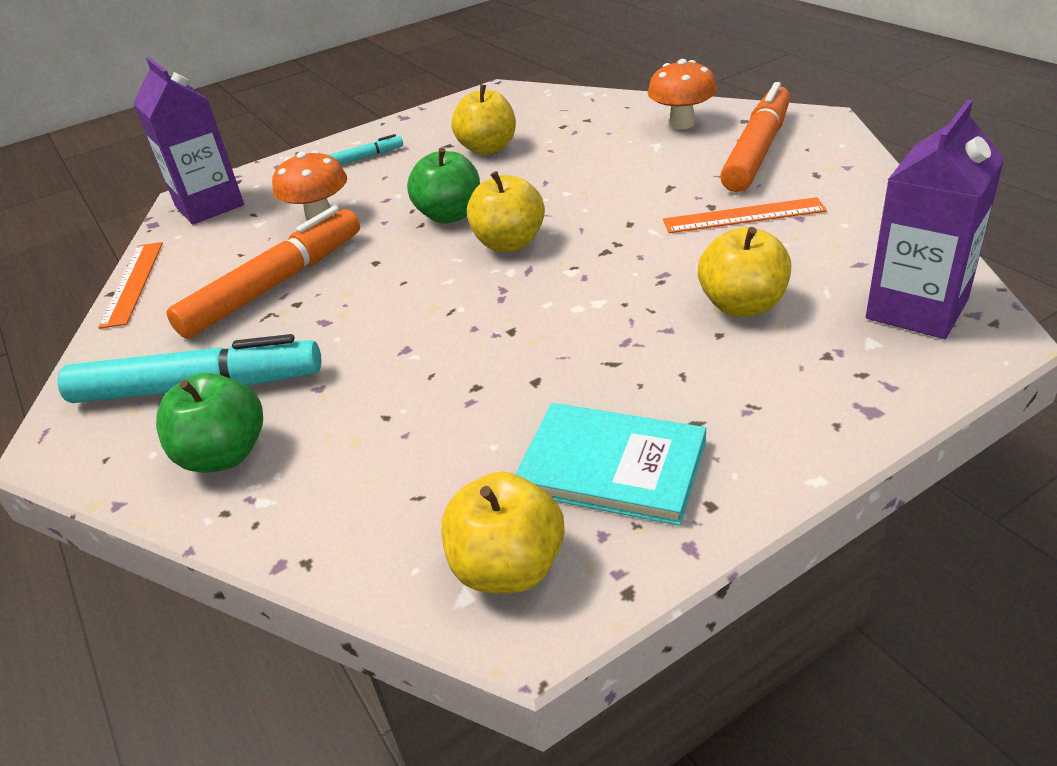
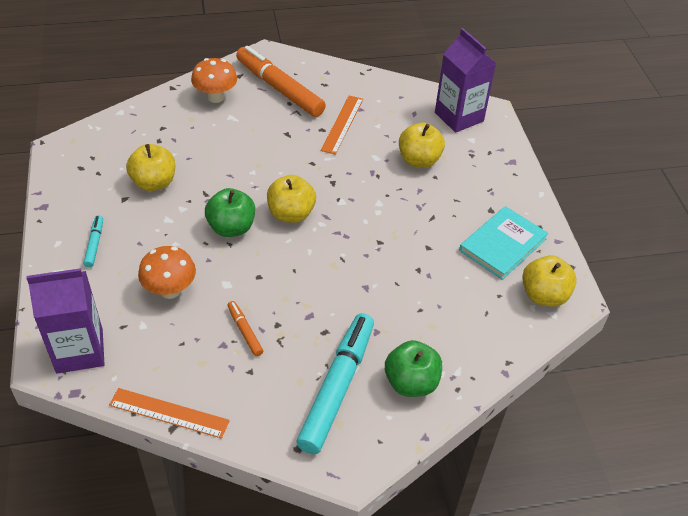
camera: 75 degrees left, 10 degrees up
(274, 285) = (245, 331): orange marker -> orange marker, size x0.44

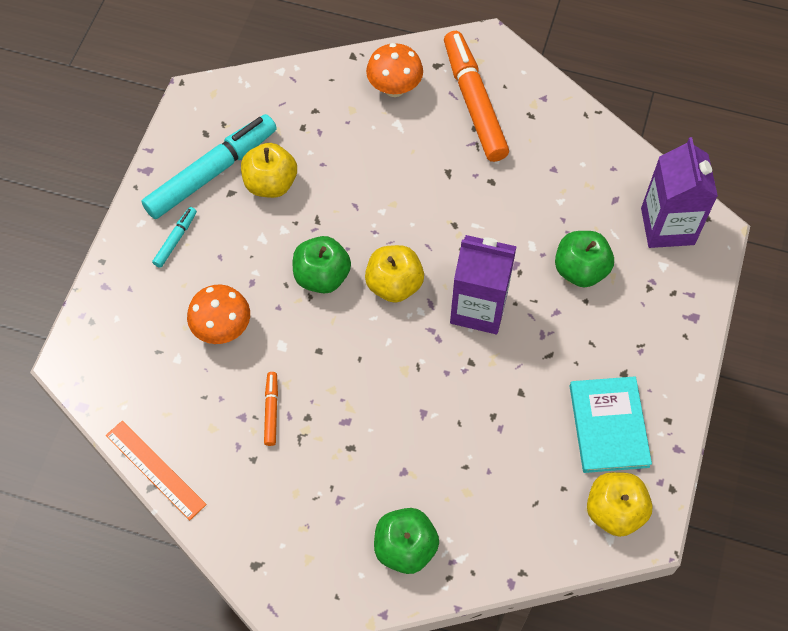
camera: 30 degrees right, 15 degrees up
(79, 351) = (106, 362): purple carton -> purple carton (478, 308)
(337, 388) = (327, 518): turquoise marker -> turquoise marker (211, 173)
(342, 124) = (519, 183): orange ruler -> none
(419, 160) = (580, 270): yellow apple -> green apple
(503, 244) = (609, 426): turquoise book -> turquoise book turned 75 degrees counterclockwise

